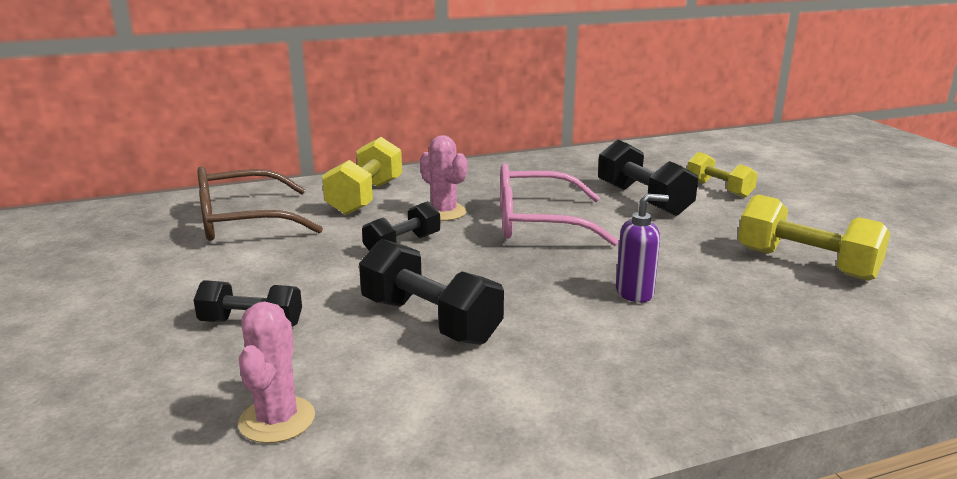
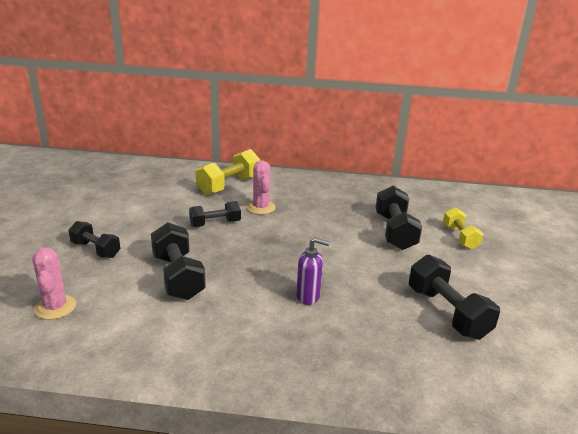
camera: 25 degrees right, 5 degrees up
(242, 221) = (151, 185): brown glasses -> none
(277, 420) = (55, 307): pink cactus -> pink cactus turned 45 degrees counterclockwise
(537, 223) = (307, 230): pink glasses -> none
(806, 264) = (447, 313): yellow dumbbell -> black dumbbell

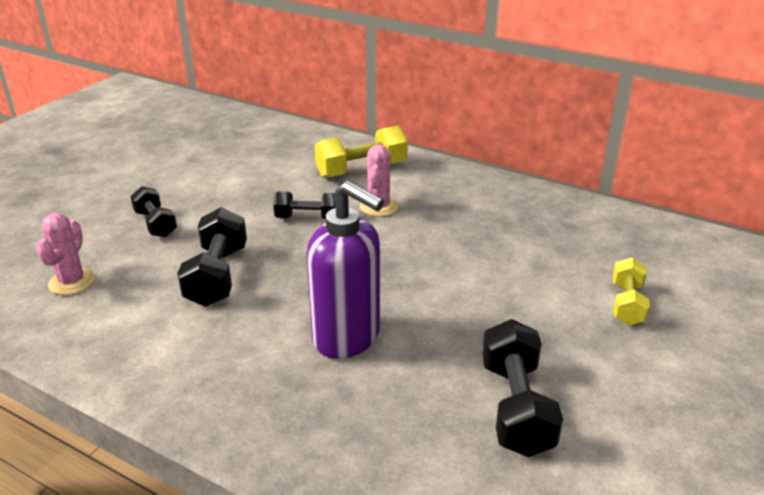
camera: 25 degrees right, 5 degrees up
(308, 297) = (347, 337): purple soap dispenser -> purple soap dispenser, size x1.95
(395, 232) = (534, 275): black dumbbell -> none

